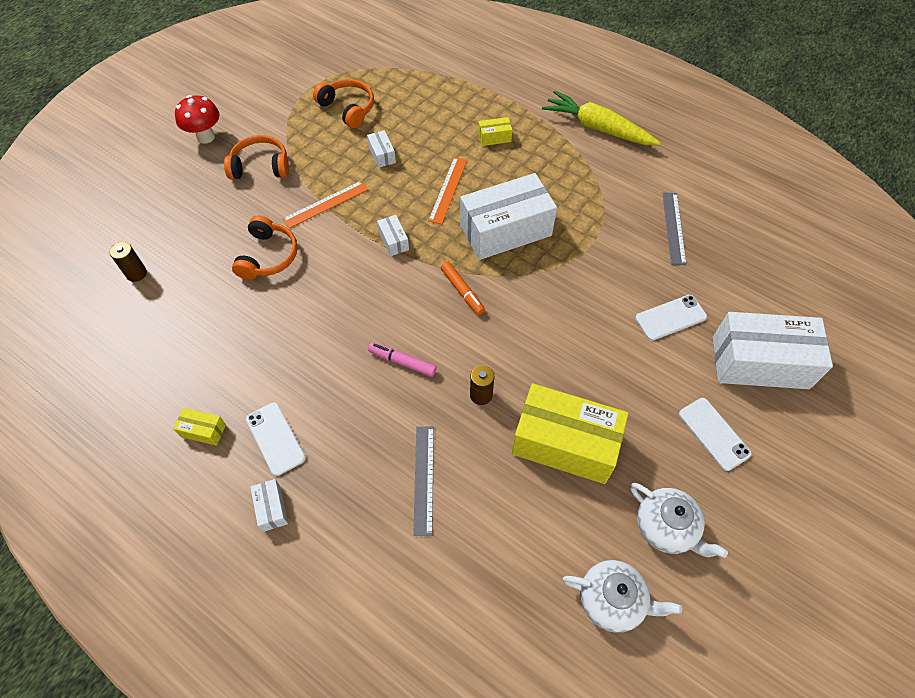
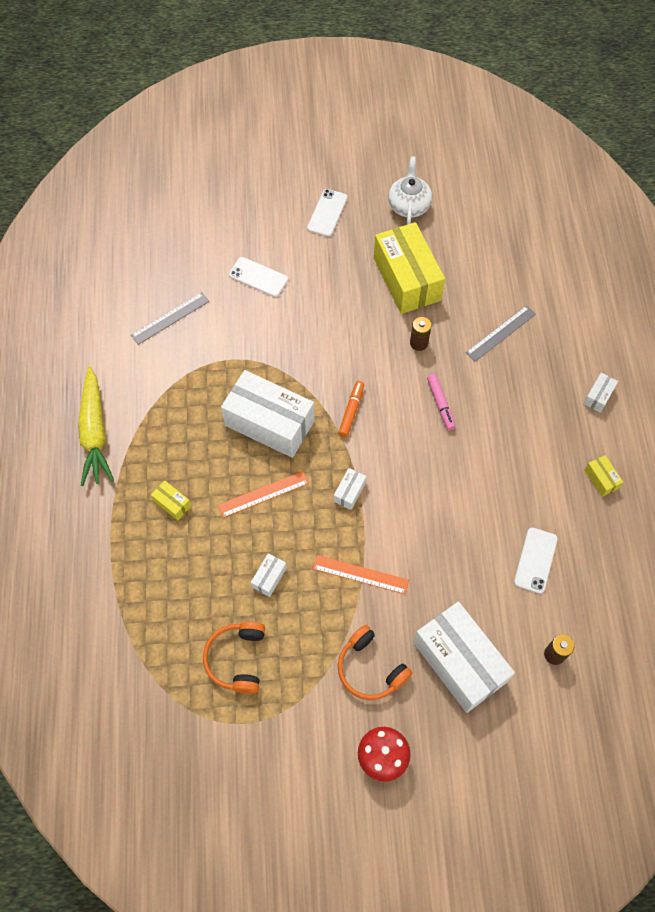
camera: 130 degrees left, 5 degrees up
(268, 256) = (447, 570): orange headphones -> none
(275, 438) = (561, 432): white phone -> white phone (535, 560)
(612, 600) = (472, 207): white teapot -> none
(760, 362) = (251, 215): white box -> white box (459, 662)

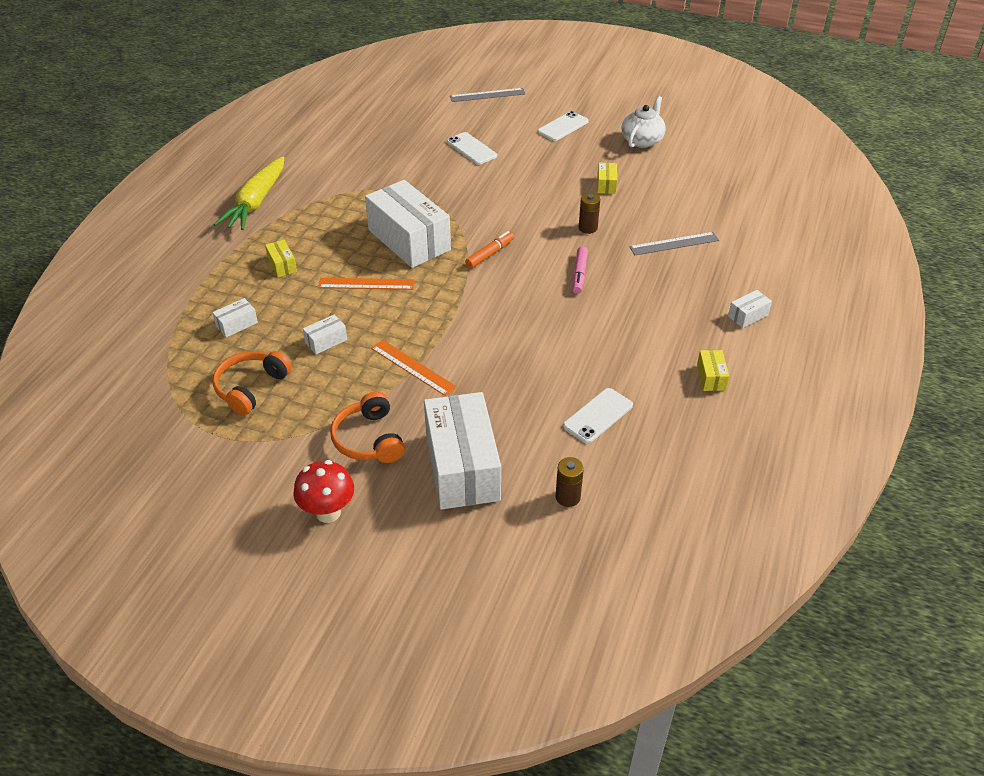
camera: 25 degrees right, 20 degrees down
(170, 318) = (376, 153): grey ruler -> grey ruler (487, 95)
(349, 492) = (446, 307): white box -> white box (237, 324)
(406, 279) = (606, 185): yellow box -> yellow box, size x0.41

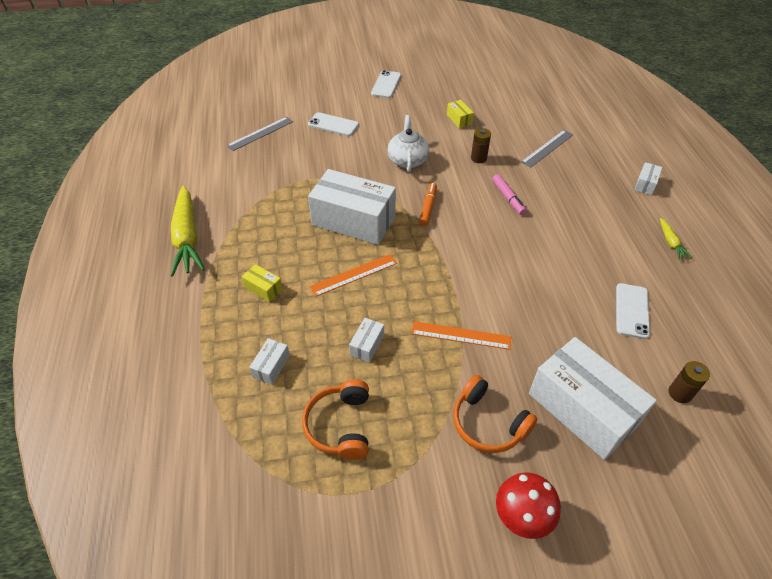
camera: 30 degrees left, 5 degrees up
(487, 95) = (306, 77): grey ruler -> grey ruler (260, 133)
(642, 140) = (451, 77): white teapot -> white teapot (407, 160)
(711, 377) = (670, 242): yellow box -> yellow carrot

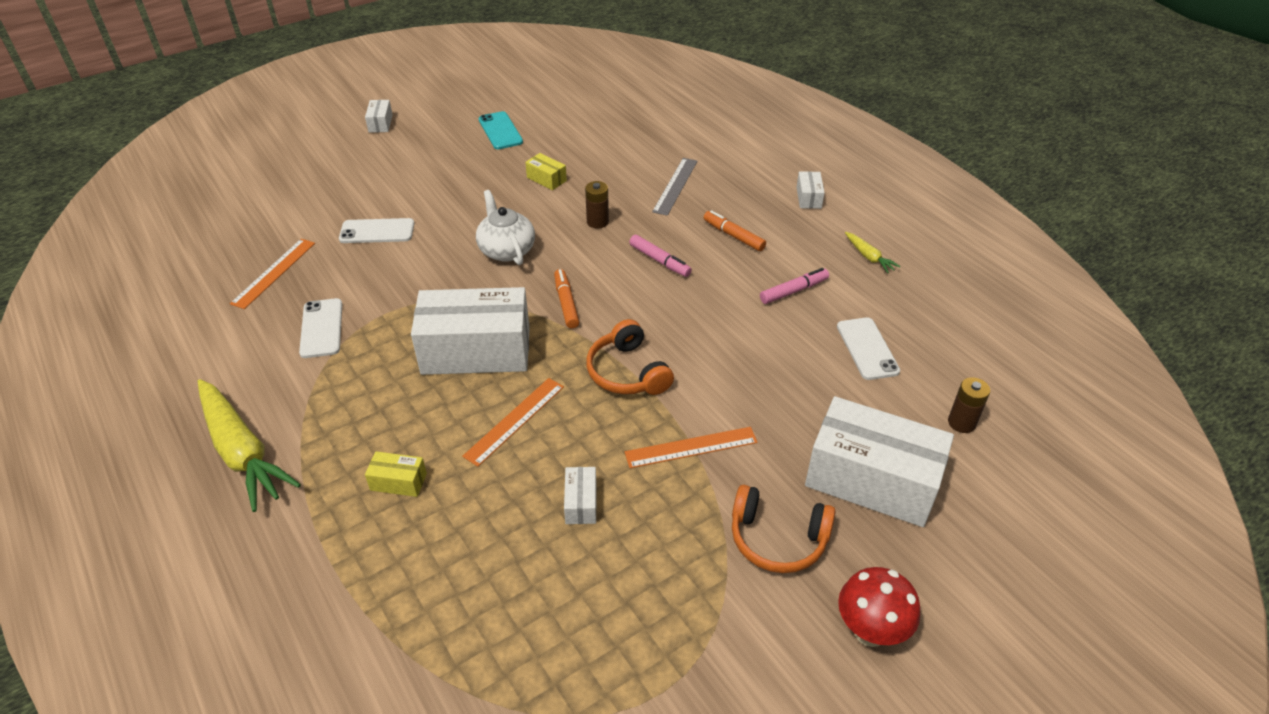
camera: 25 degrees left, 5 degrees down
(260, 133) = (274, 273): grey ruler -> orange ruler
(271, 366) = (467, 579): white box -> white box (380, 123)
(340, 425) = (601, 616): orange headphones -> orange headphones (627, 372)
(386, 84) = (423, 158): white phone -> white phone (321, 328)
(445, 79) = (500, 131): none -> turquoise phone
(572, 196) = (733, 236): none -> orange marker
(596, 249) = (794, 291): none -> pink marker

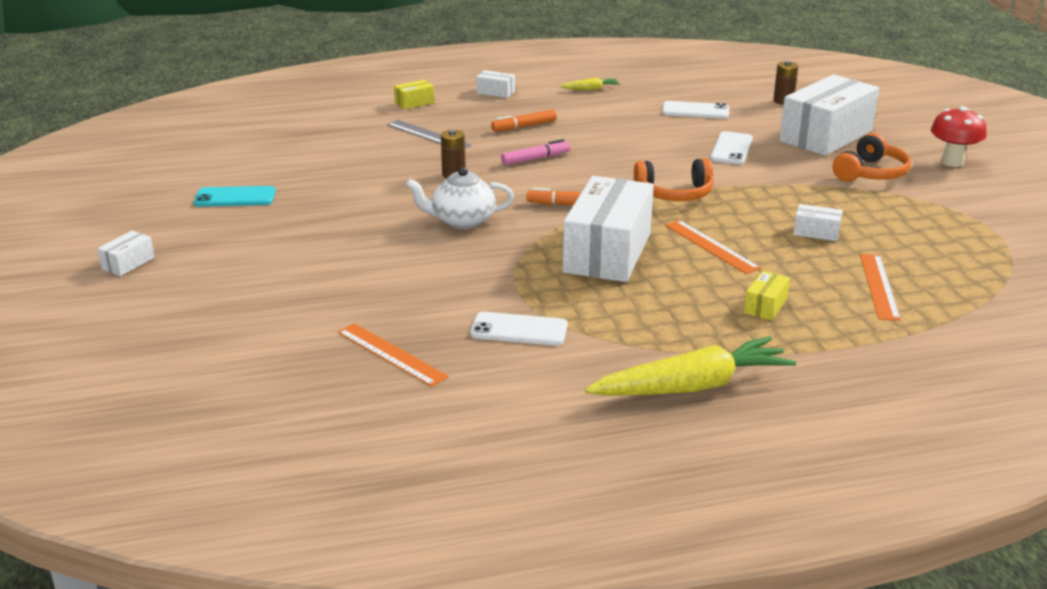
camera: 70 degrees left, 15 degrees down
(377, 231) = (365, 285): white phone -> white phone (731, 149)
(380, 123) = (128, 263): white box -> white box turned 75 degrees counterclockwise
(546, 179) = (356, 187): yellow box -> yellow box (414, 103)
(691, 447) = (772, 185): orange ruler -> orange ruler (878, 286)
(794, 291) = (613, 120): pink marker -> none

